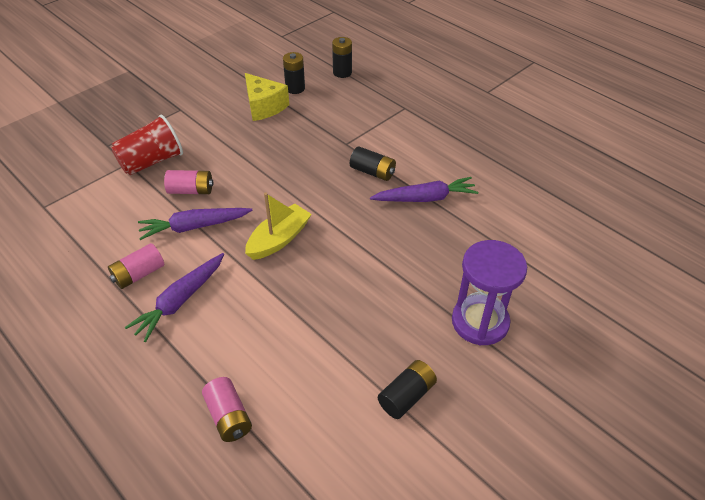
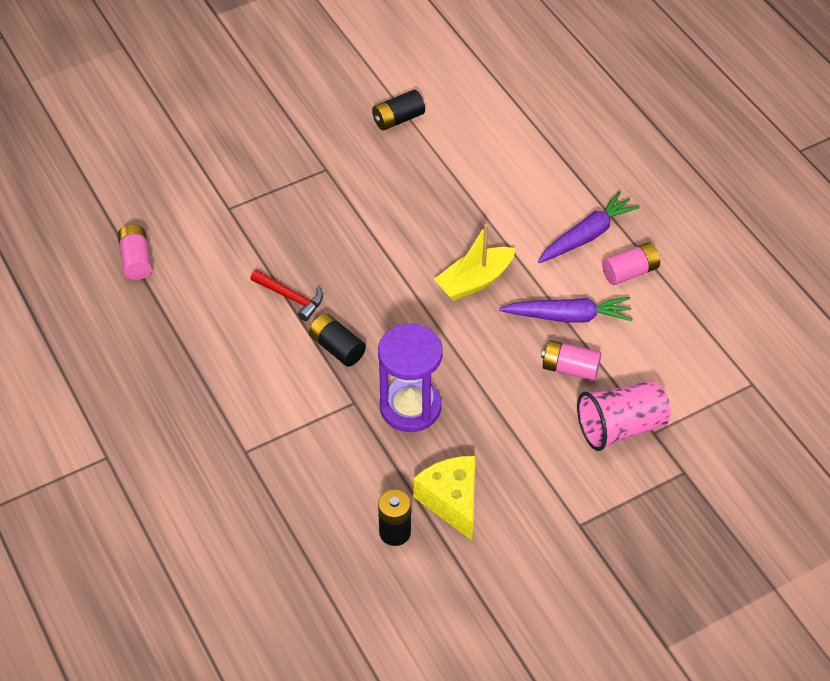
camera: 165 degrees left, 5 degrees up
(151, 161) = (621, 427): red cup -> pink cup
(229, 416) = (549, 134): pink battery -> pink battery (136, 260)
(342, 72) = (308, 554): black battery -> none
(425, 198) = (290, 297): purple carrot -> red hammer
(480, 322) = (305, 160): purple hourglass -> purple hourglass (410, 407)

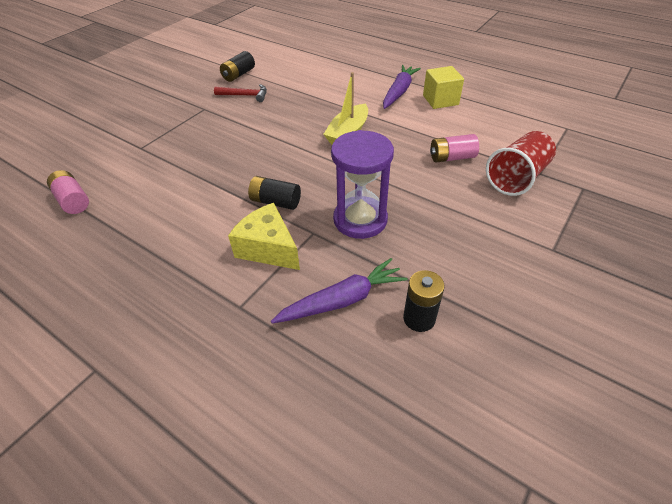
camera: 25 degrees left, 5 degrees down
(290, 297) = (218, 183): red hammer -> red hammer (245, 95)
(451, 501) = (445, 273): yellow cheese -> yellow cheese (268, 248)
(568, 316) = (424, 132): purple carrot -> purple carrot (342, 300)
(621, 427) = (517, 178): pink cup -> red cup
(630, 272) = (440, 100): pink battery -> yellow cube

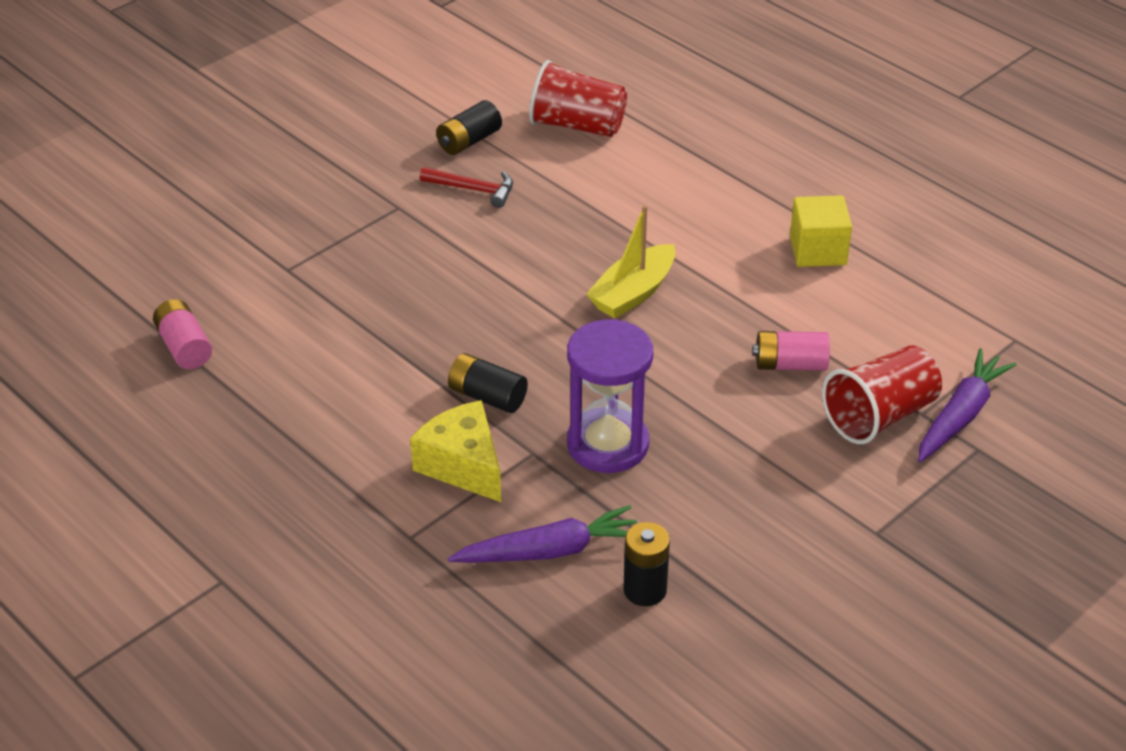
camera: 10 degrees right, 5 degrees down
(294, 62) = (577, 125): none -> red cup
(399, 92) = (750, 222): purple carrot -> purple carrot (960, 415)

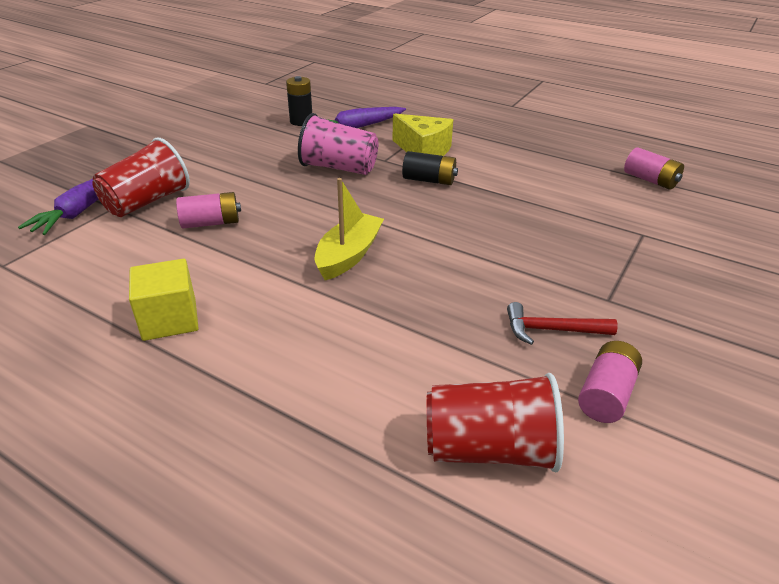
camera: 165 degrees right, 5 degrees down
(469, 141) = (606, 394): black battery -> pink battery
(607, 444) = (339, 168): purple hourglass -> pink cup

